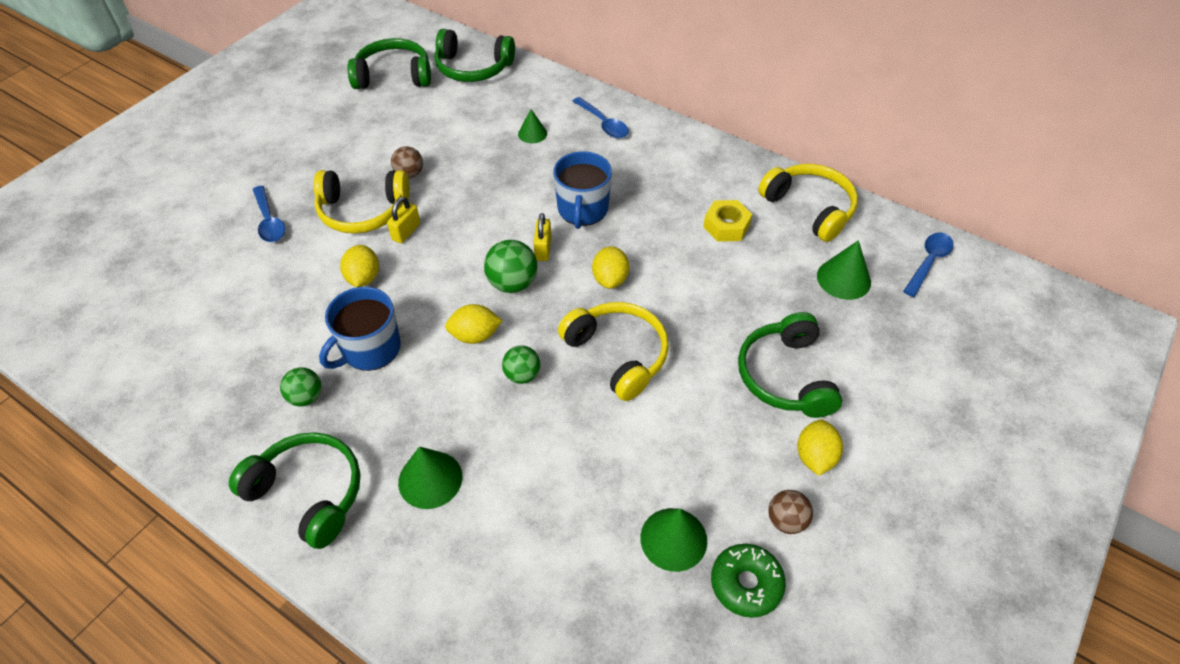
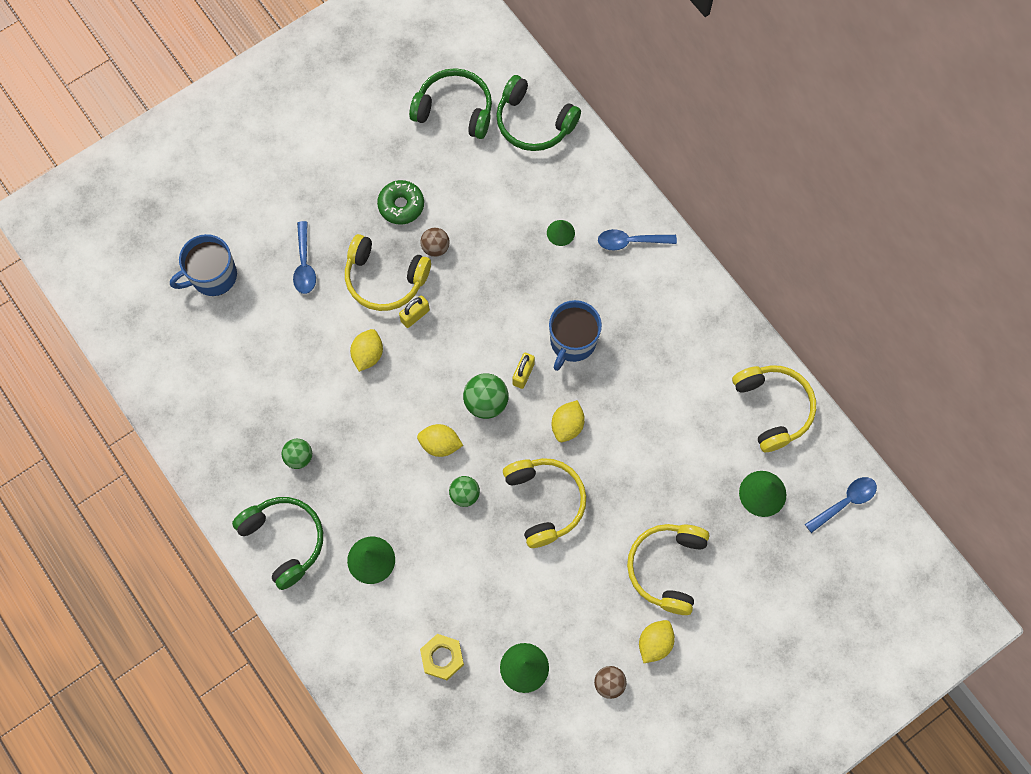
camera: 20 degrees right, 20 degrees up
(370, 349) = (356, 429): blue mug -> blue mug (213, 276)
(603, 124) = (631, 241): blue spoon -> blue spoon turned 105 degrees clockwise
(726, 226) = (689, 403): yellow nut -> yellow nut (442, 657)
(746, 584) = (559, 717): green donut -> green donut (401, 205)
(785, 376) = (666, 568): green headphones -> yellow headphones

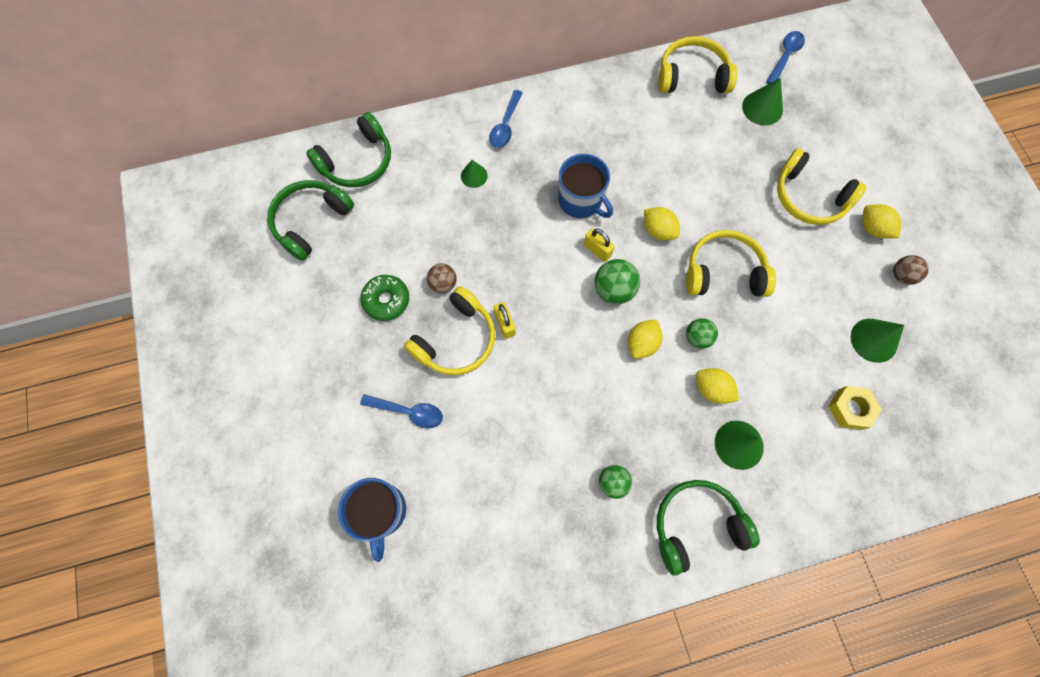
camera: 70 degrees left, 0 degrees up
(368, 354) = (528, 380): yellow lemon -> yellow lemon (711, 389)
(845, 502) = (785, 56): blue spoon -> blue spoon turned 45 degrees clockwise

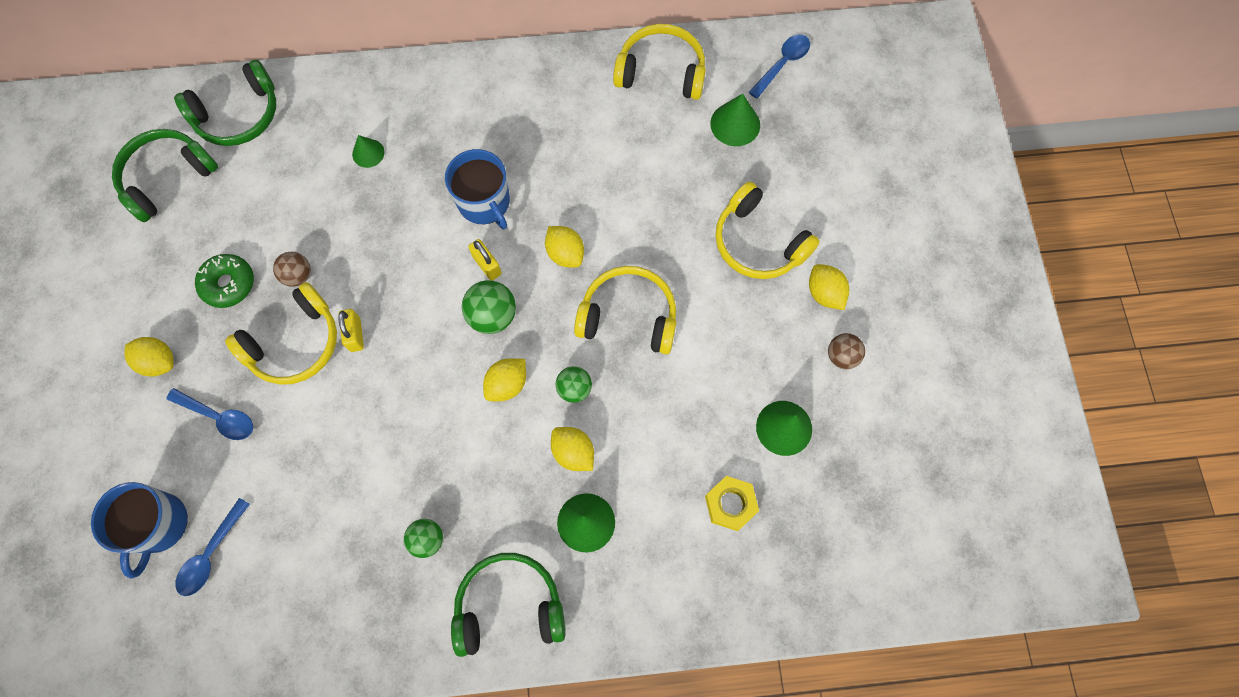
camera: 10 degrees right, 0 degrees up
(344, 374) = (159, 361): none -> yellow lemon
(505, 125) = (422, 98): blue spoon -> blue spoon (211, 554)

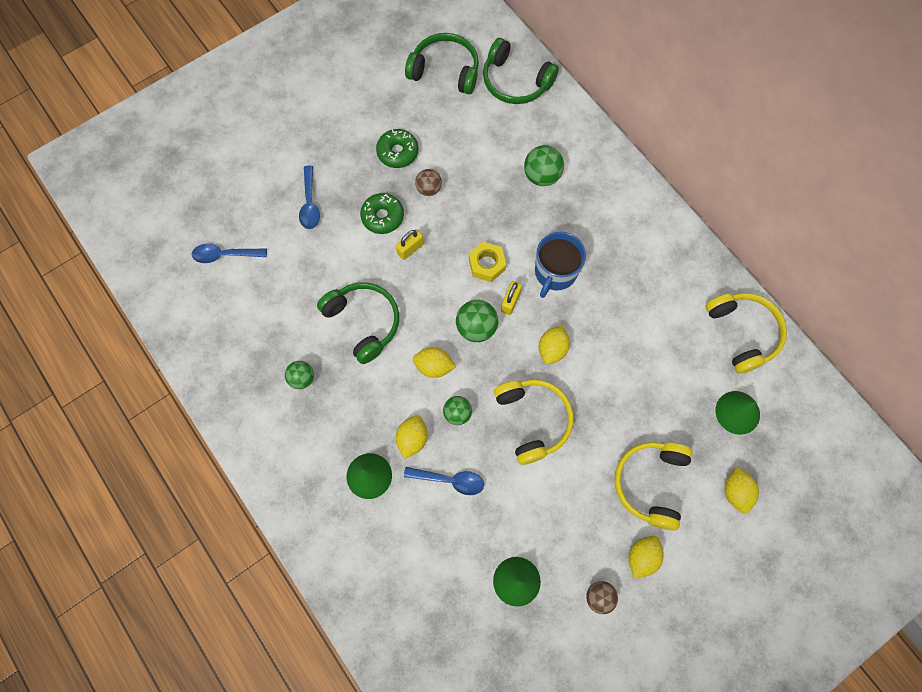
camera: 60 degrees right, 0 degrees up
(158, 525) = (226, 214): blue mug -> none
(159, 361) = (324, 147): yellow lemon -> yellow lemon (735, 492)
(295, 343) = (382, 217): yellow headphones -> green donut
(368, 153) = (541, 176): green cone -> green ball
(509, 605) = (287, 457): green headphones -> green headphones (364, 322)
(730, 504) = (437, 571): yellow nut -> yellow nut (487, 264)
(782, 64) = (815, 420): blue spoon -> blue spoon (449, 480)

